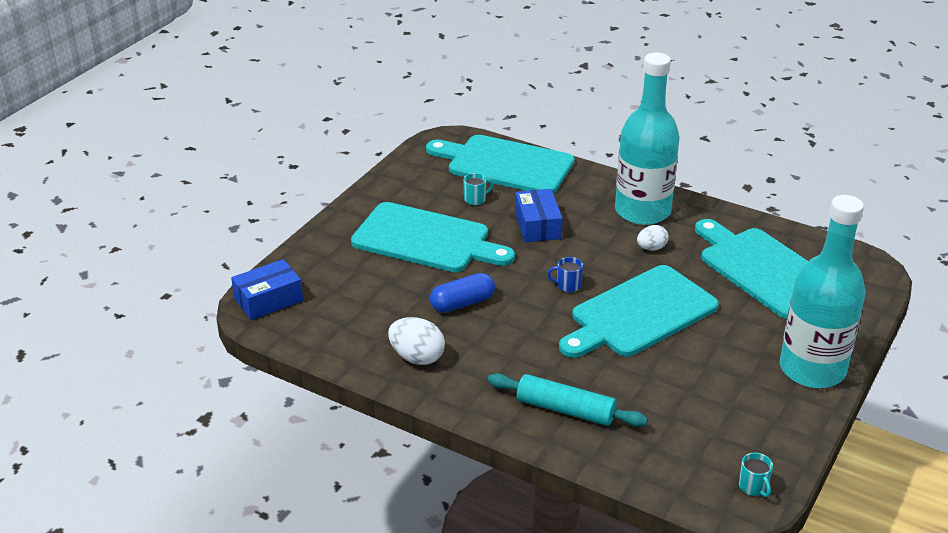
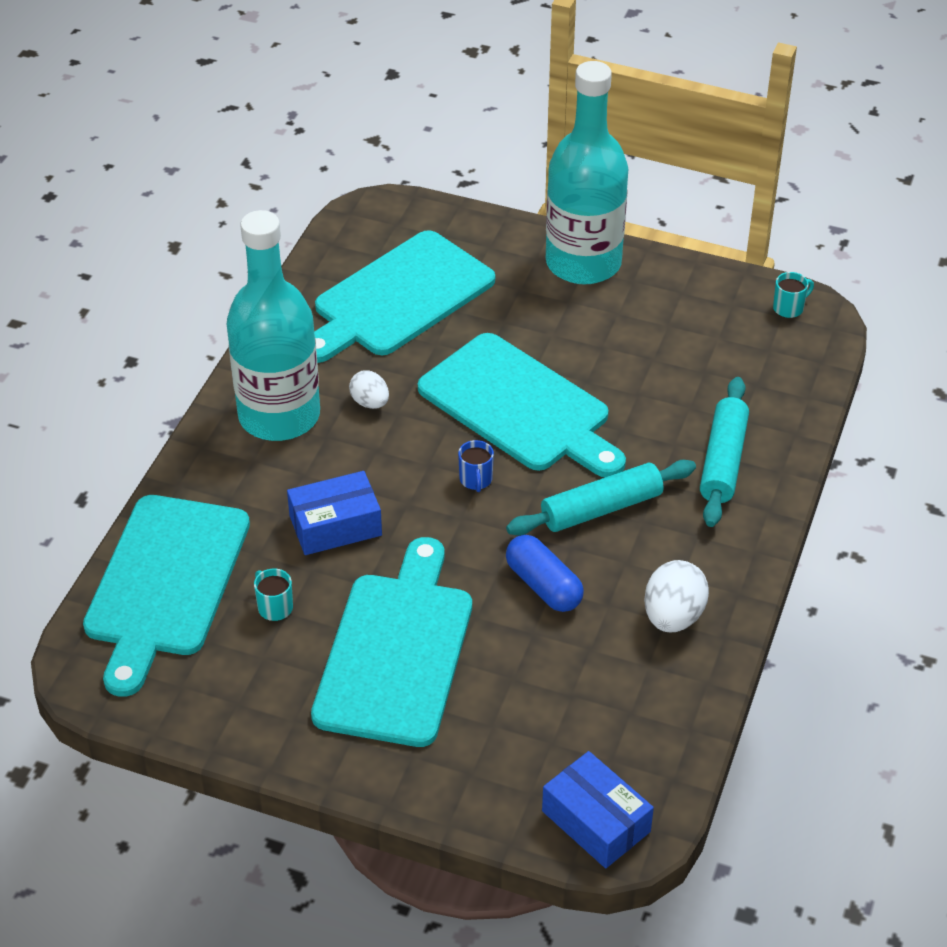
camera: 100 degrees left, 10 degrees up
(528, 339) = (601, 508): none -> turquoise rolling pin

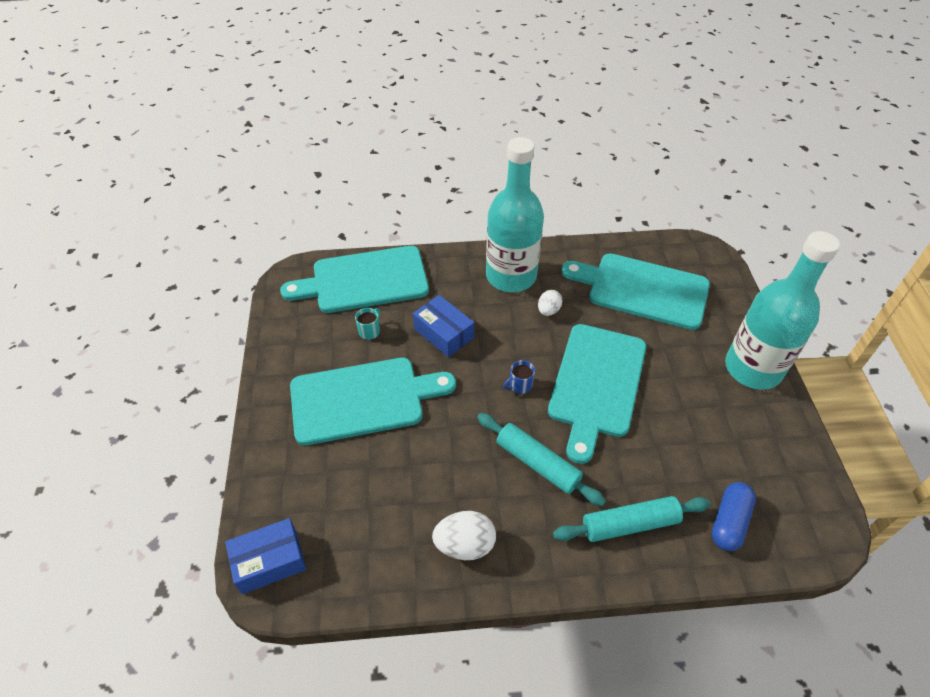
camera: 65 degrees right, 5 degrees up
(543, 586) = (452, 456): blue capsule -> blue capsule (729, 522)
(596, 821) = (269, 561): blue box -> blue box turned 45 degrees clockwise
(789, 308) = (820, 514): turquoise mug -> none

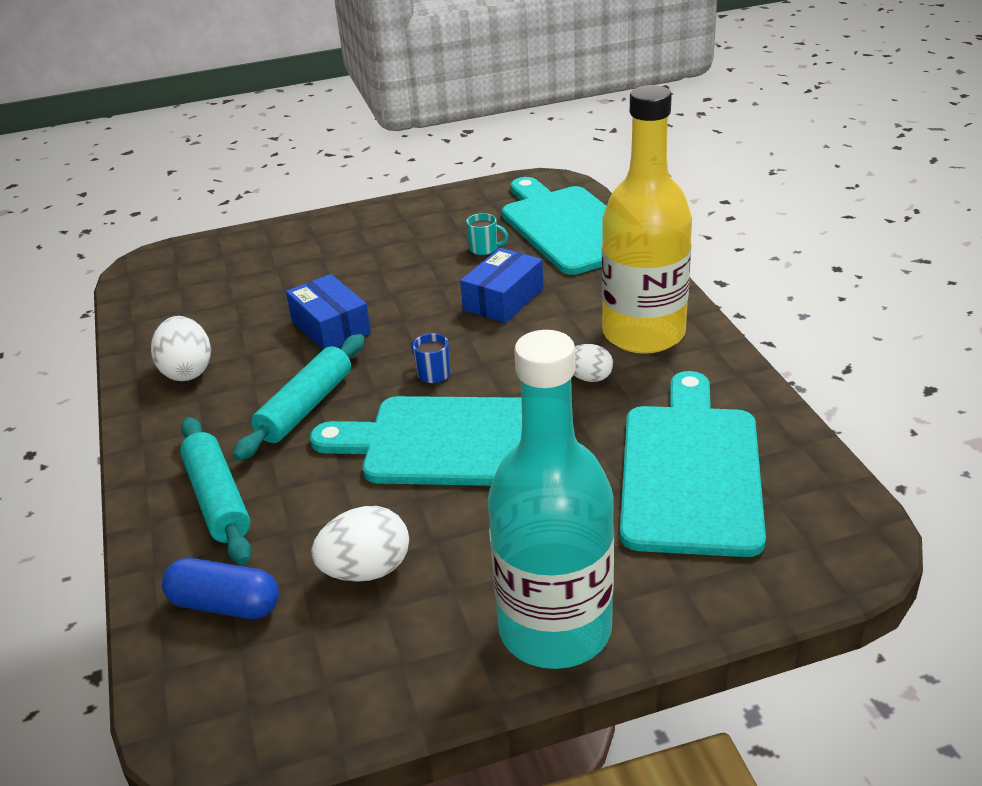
camera: 80 degrees right, 15 degrees down
(269, 561) = (170, 262): blue box -> blue box (331, 327)
(363, 400) = (377, 267): turquoise cutting board -> none
(511, 276) = (643, 333): turquoise bottle -> yellow bottle
(705, 444) = (366, 570): none -> white egg

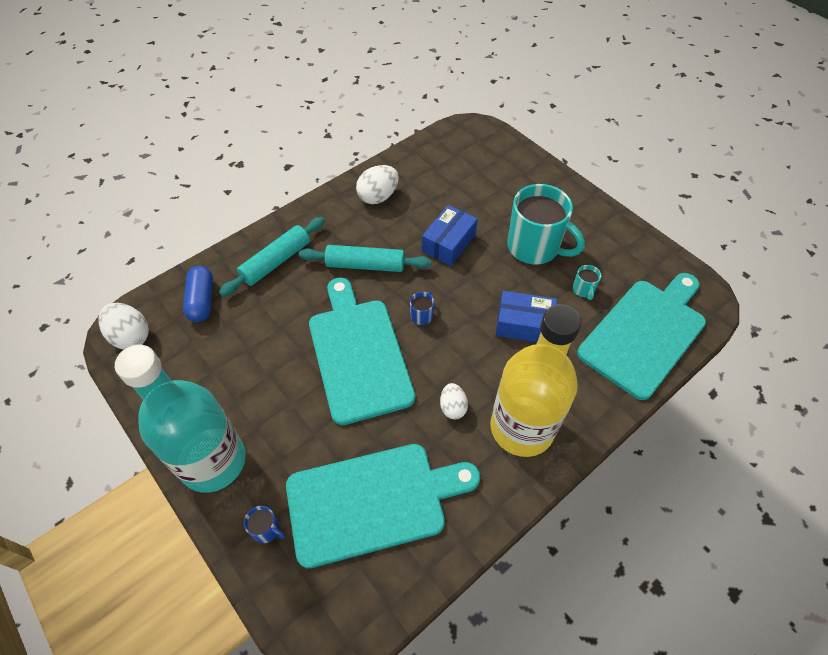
camera: 65 degrees right, 20 degrees up
(366, 570) = (239, 351): white egg -> white egg (131, 336)
(395, 265) = (534, 247): none -> turquoise mug
(693, 582) = (266, 530): none -> blue mug

